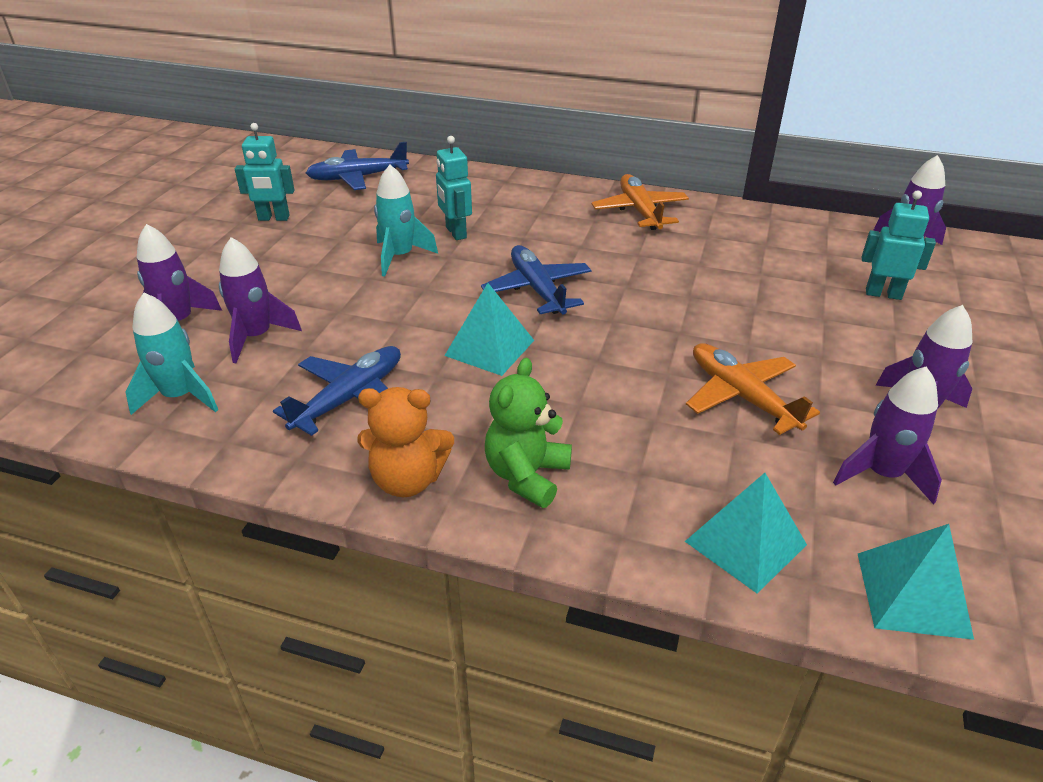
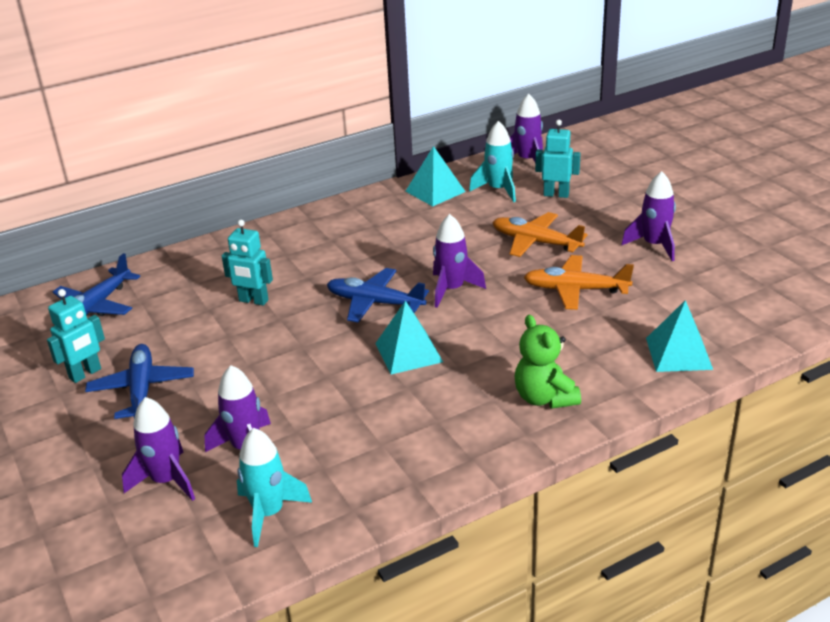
camera: 45 degrees left, 5 degrees down
(349, 398) = (380, 434): blue plane -> blue plane (142, 390)
(400, 257) = (244, 339): turquoise rocket -> turquoise rocket (498, 190)
(408, 480) = (492, 445): orange teddy bear -> none
(640, 211) = (351, 218): orange plane -> orange plane (536, 242)
(882, 474) = (683, 285): purple rocket -> purple rocket (452, 290)
(883, 294) = (556, 194): turquoise robot -> turquoise robot turned 45 degrees clockwise
(912, 594) = (761, 326): turquoise pyramid -> turquoise pyramid (435, 191)

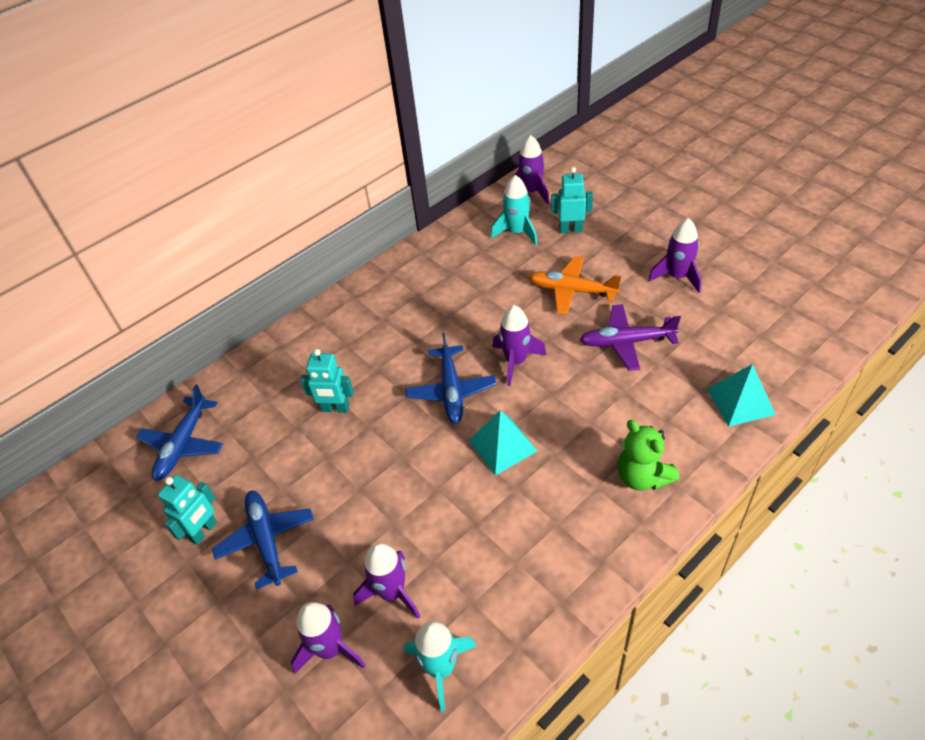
camera: 10 degrees left, 15 degrees up
(375, 303) = (451, 390): blue plane -> blue plane turned 105 degrees counterclockwise
(435, 191) = (459, 243): turquoise pyramid -> none
(576, 290) = (627, 342): orange plane -> purple plane

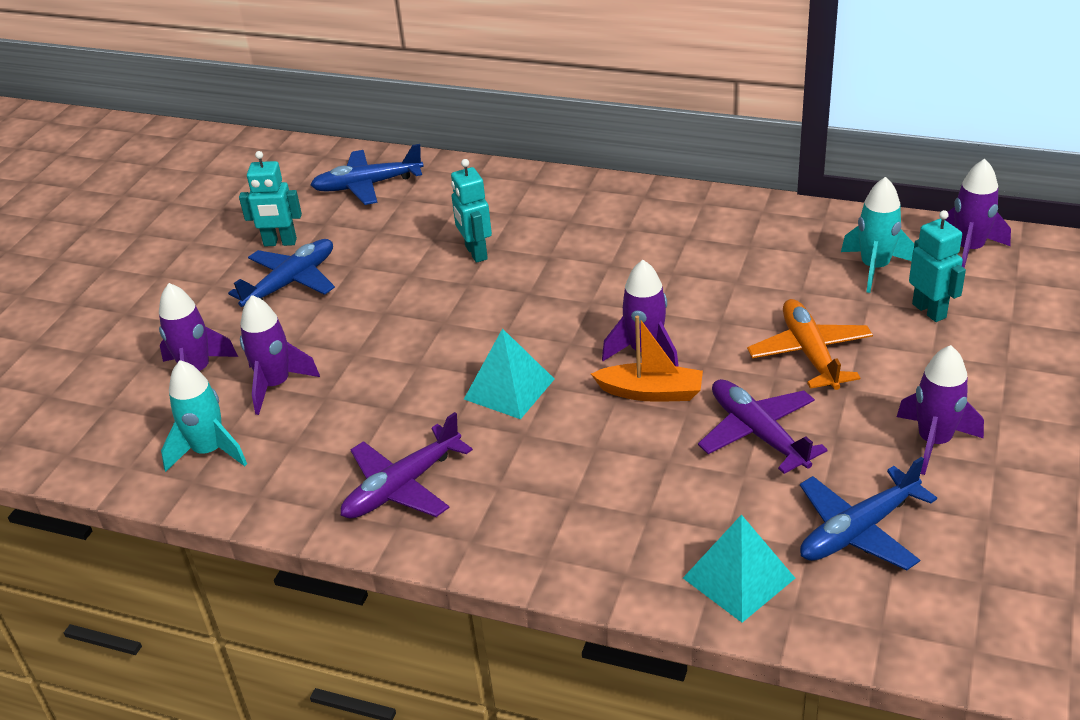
camera: 60 degrees right, 10 degrees down
(451, 390) = (561, 320): blue plane -> blue plane (859, 530)
(557, 374) = (651, 392): none -> orange boat
(564, 544) = (403, 486): none -> purple plane
(642, 476) = (541, 520): green teddy bear -> none

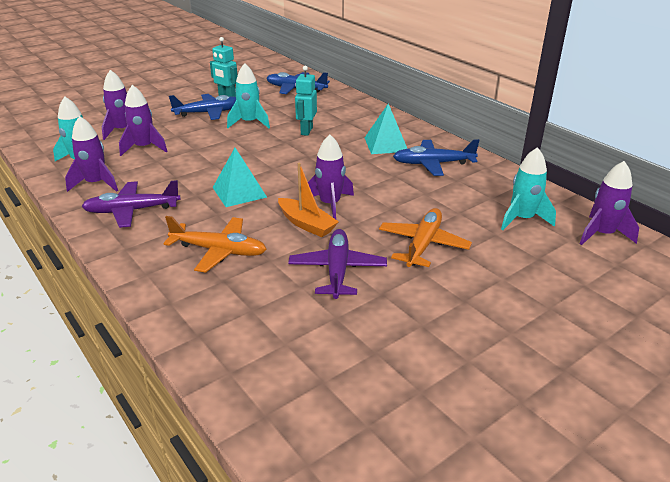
camera: 30 degrees right, 5 degrees down
(376, 274) = (249, 123): none -> turquoise rocket
(593, 481) = (218, 251): none -> orange plane
(738, 578) = (224, 337): turquoise pyramid -> turquoise pyramid (386, 144)
(859, 530) = (327, 351): blue plane -> blue plane (433, 164)
(929, 311) = (531, 255): turquoise robot -> none
(934, 442) = (441, 327): purple rocket -> purple rocket (96, 184)

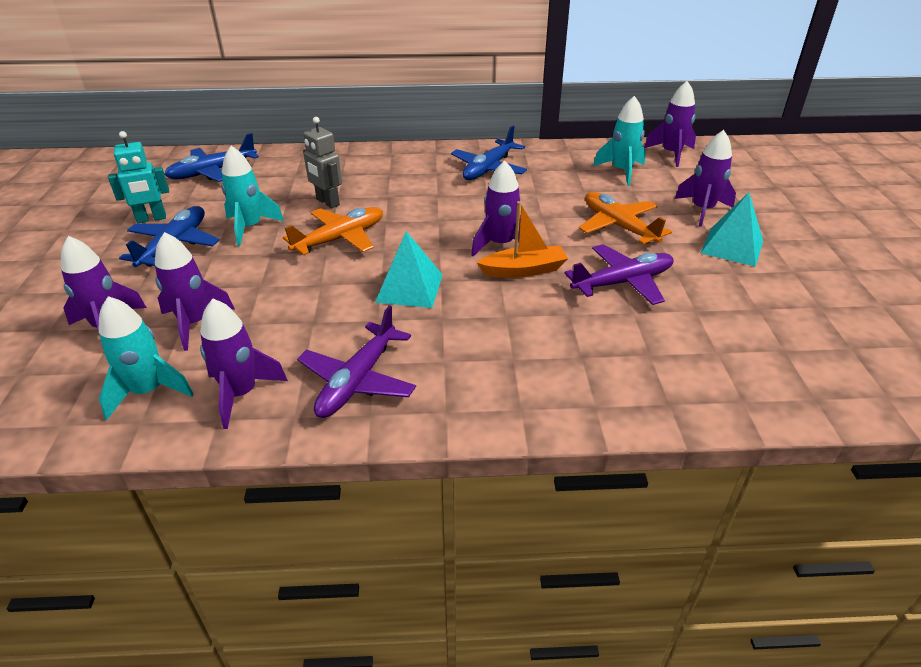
camera: 55 degrees left, 5 degrees up
(218, 251) = (521, 341): orange plane -> orange plane (340, 239)
(306, 131) = (327, 202): turquoise robot -> grey robot
(337, 270) = (622, 283): purple plane -> purple plane turned 120 degrees clockwise
(386, 144) = (420, 174): turquoise pyramid -> turquoise pyramid (732, 247)
(513, 280) = (702, 210): none -> purple rocket

